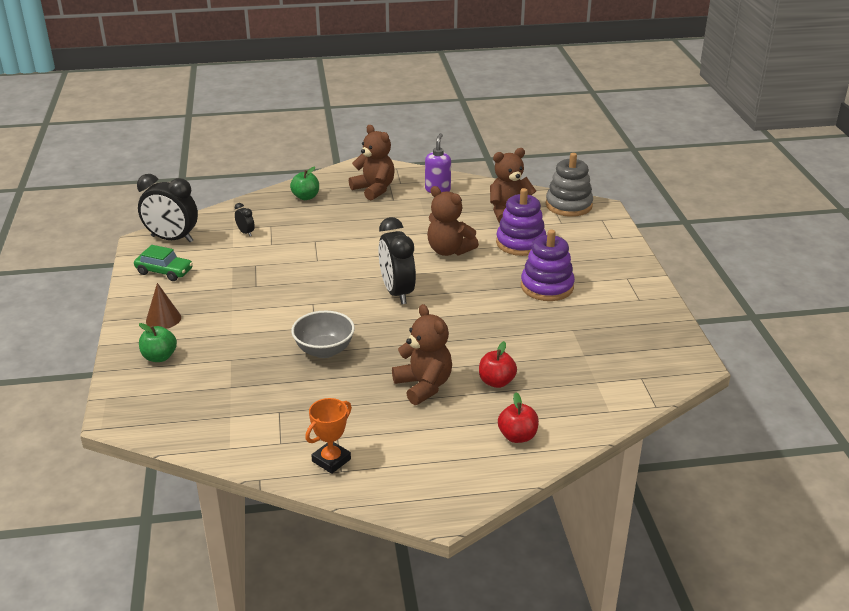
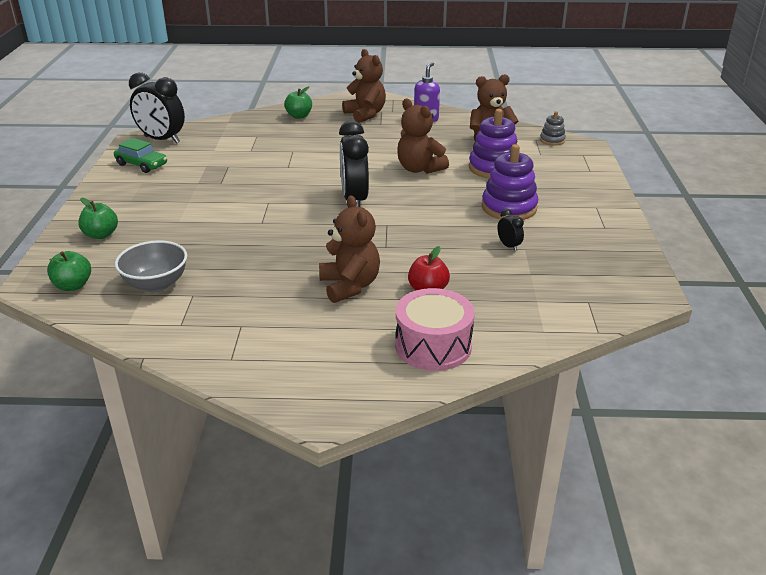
camera: 10 degrees right, 0 degrees up
(158, 415) = (73, 286): none -> green apple
(163, 319) = (121, 203): brown cone -> none
(245, 233) = (231, 140): black clock -> black clock (508, 246)
(324, 350) = (262, 244): grey bowl -> grey bowl (156, 284)
(331, 460) = (225, 347): orange trophy -> none
(517, 436) = (433, 345): red apple -> pink drum
(568, 205) = (552, 140): grey stacking toy -> grey stacking toy, size x0.53

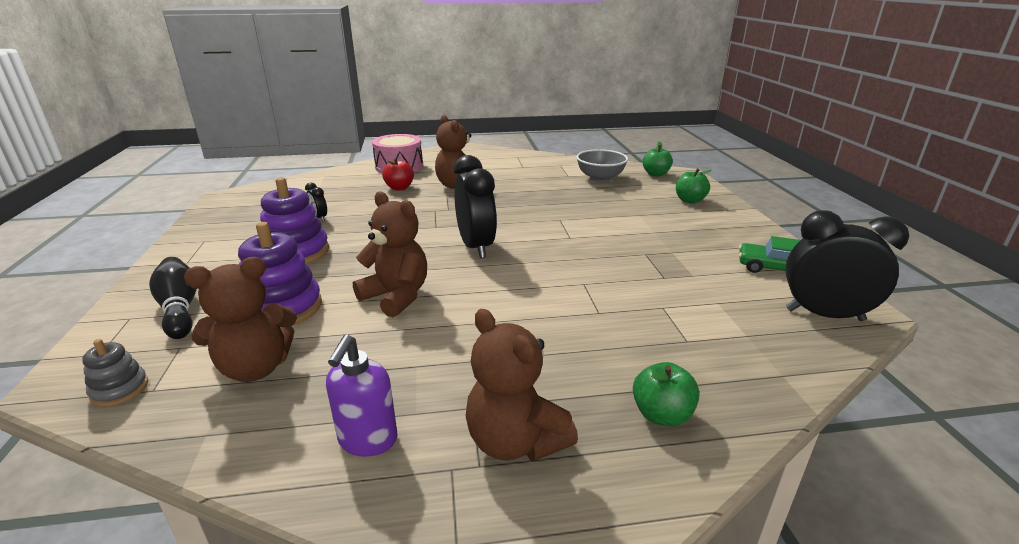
camera: 170 degrees right, 5 degrees down
(562, 173) = (180, 308): none -> black bowling pin

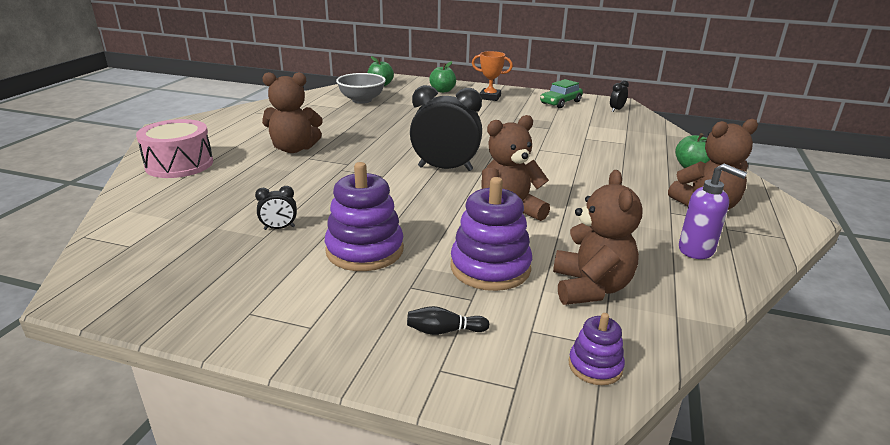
camera: 65 degrees left, 0 degrees up
(120, 389) = (595, 366): grey stacking toy -> purple stacking toy
(180, 308) = (444, 331): black bowling pin -> black bowling pin, size x0.55
(399, 188) = (252, 175): red apple -> none
(713, 226) = (490, 97): none -> orange trophy
(824, 315) = (616, 110): black clock -> black clock, size x0.44

